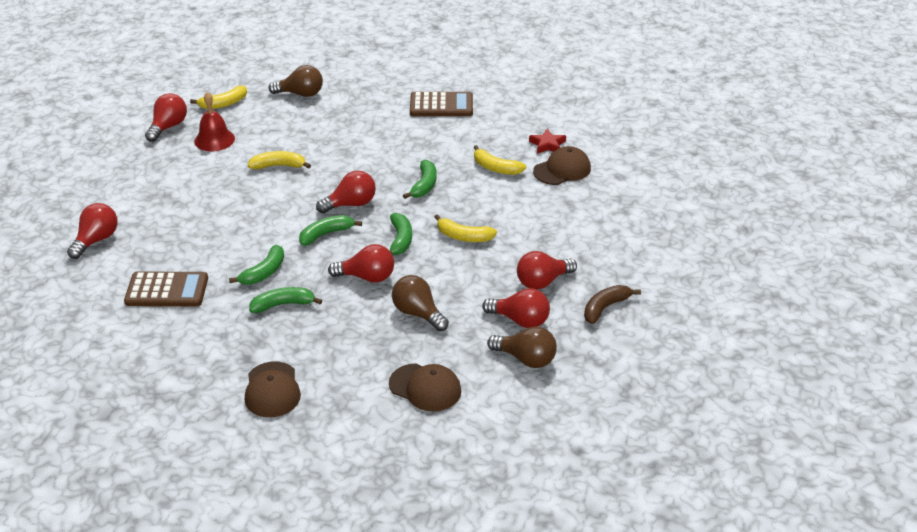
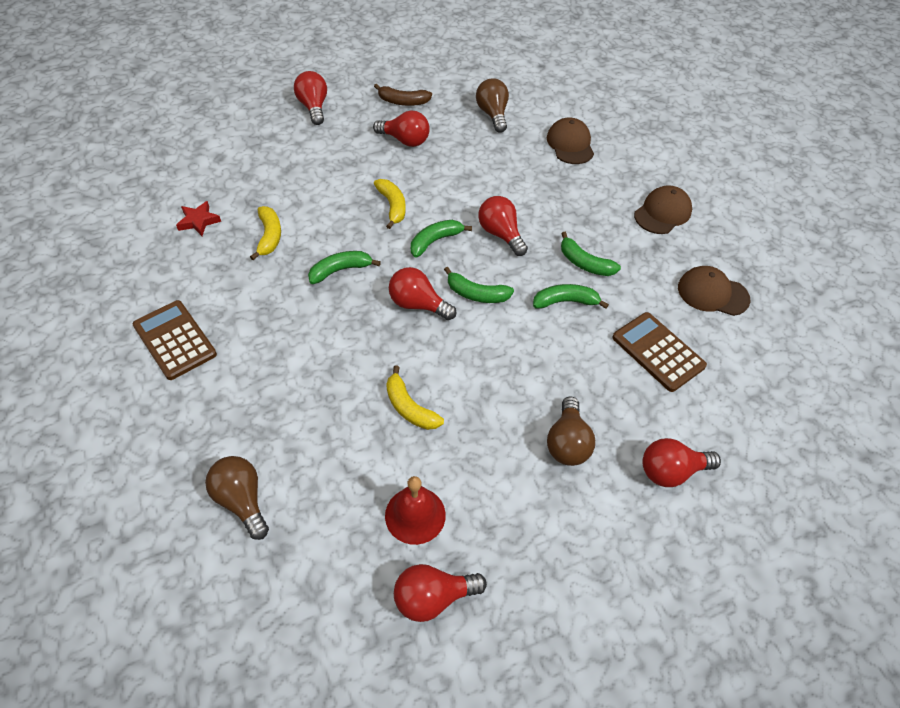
camera: 130 degrees left, 15 degrees up
(223, 104) = (330, 576): yellow banana -> none
(418, 313) = (508, 184): brown light bulb -> brown light bulb (567, 443)
(520, 320) = (458, 133): red light bulb -> red light bulb (313, 107)
(562, 170) = (236, 194): brown cap -> brown cap (712, 293)

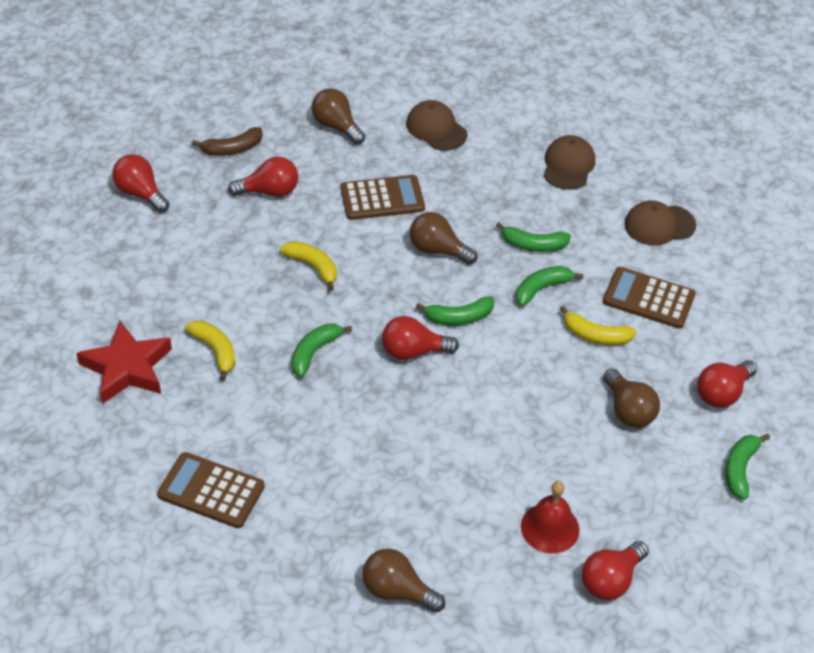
camera: 30 degrees left, 5 degrees down
(198, 221) = (127, 368): red star -> red star, size x1.87
(409, 407) = (477, 445): yellow banana -> yellow banana (595, 335)
(435, 241) = (382, 284): green banana -> green banana (740, 469)
(486, 178) = (382, 198): none -> brown calculator
(500, 234) = (438, 250): red light bulb -> brown light bulb

